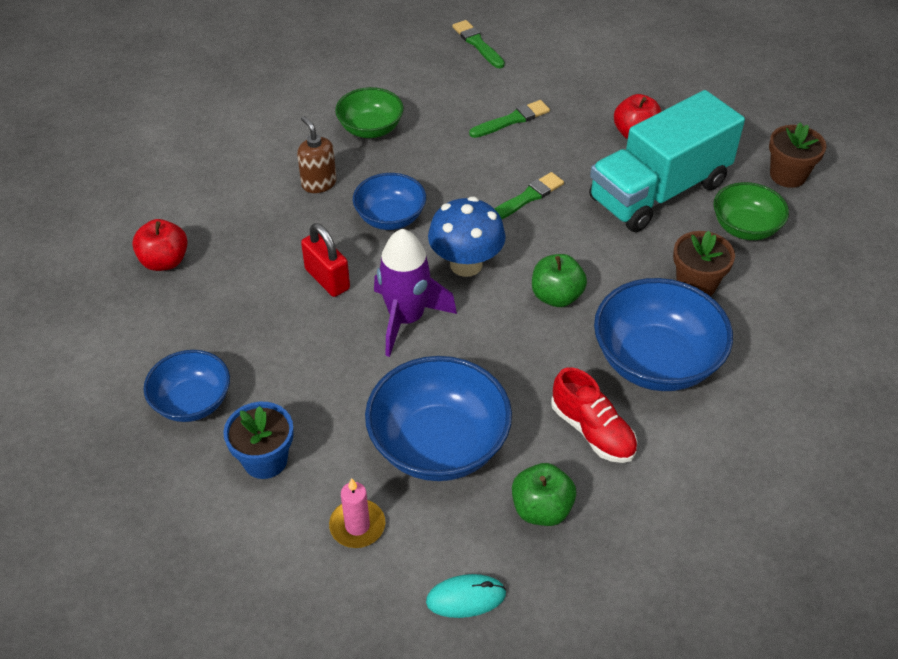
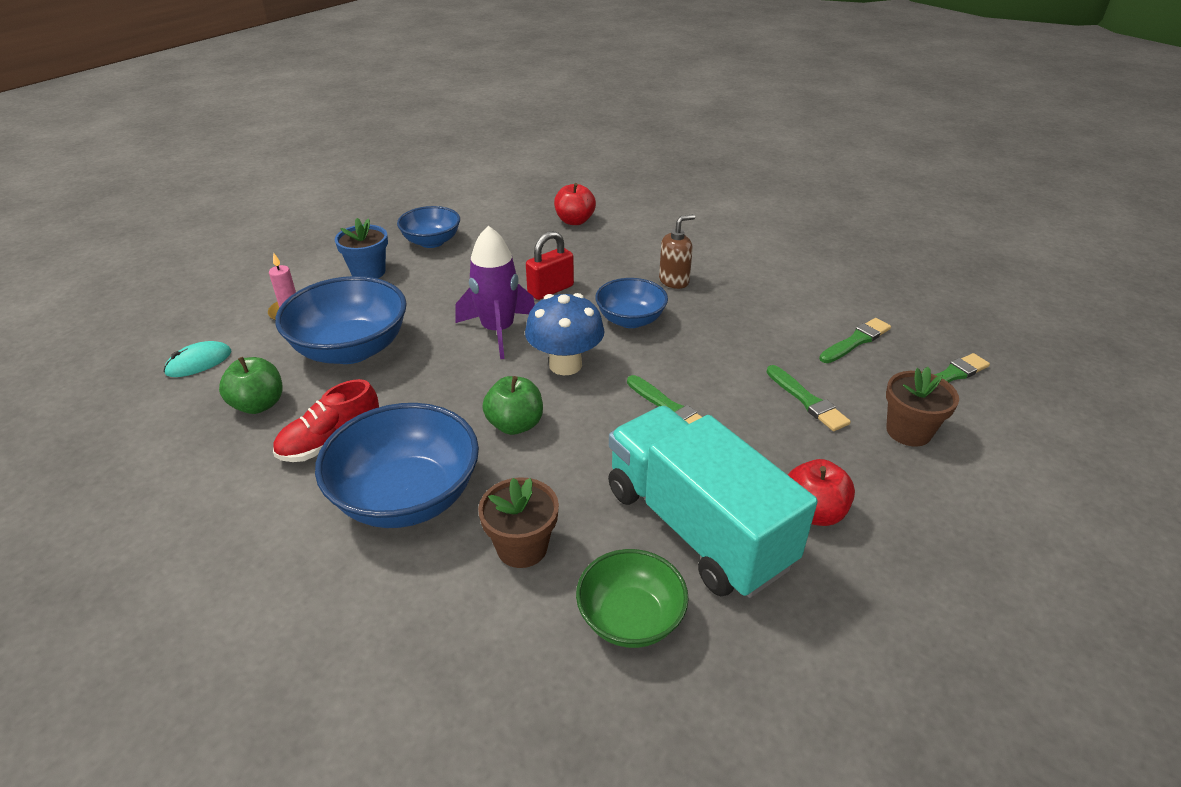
camera: 90 degrees right, 10 degrees down
(370, 129) = (761, 306): green bowl -> none
(429, 82) = (856, 341): none -> green brush
(466, 598) = (199, 362): turquoise mouse -> turquoise mouse turned 60 degrees clockwise
(787, 175) = (760, 700): brown flower pot -> brown flower pot (908, 431)

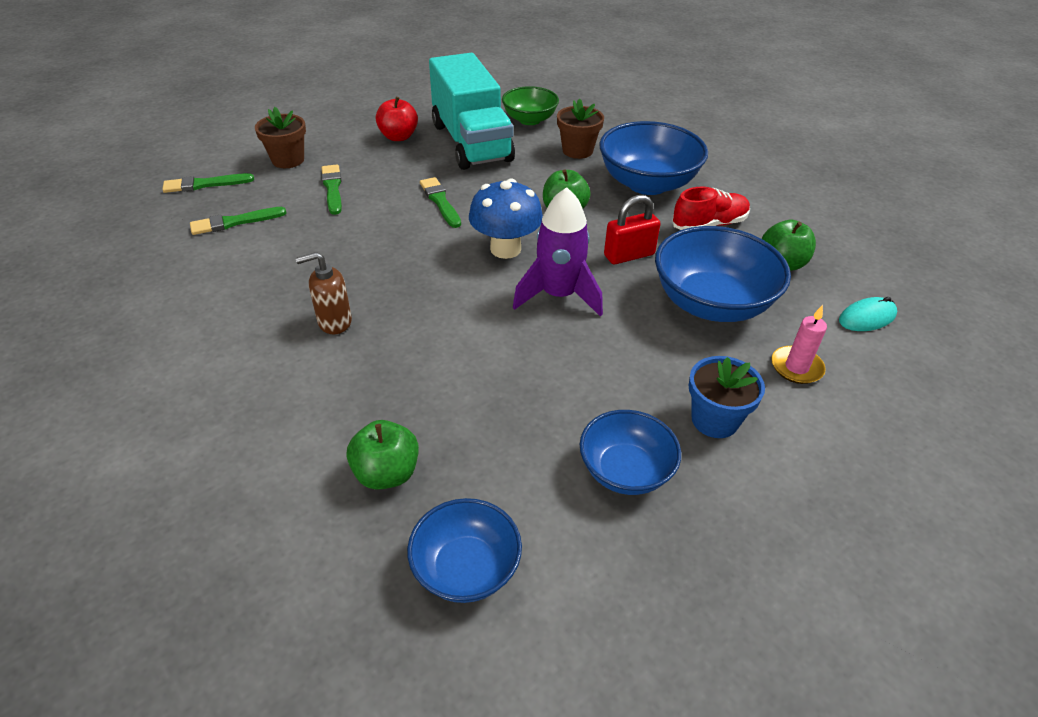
camera: 165 degrees left, 5 degrees up
(550, 290) = (483, 338): red padlock -> red padlock (629, 255)
(574, 221) = (386, 473): red apple -> green apple
(630, 320) = (418, 282): blue bowl -> blue bowl (466, 568)

